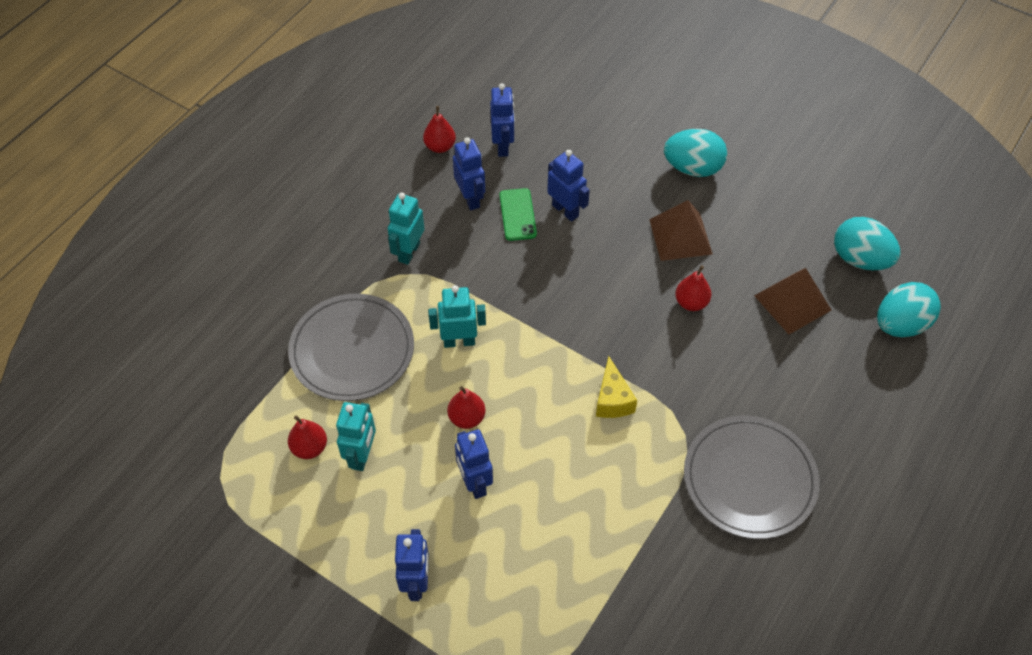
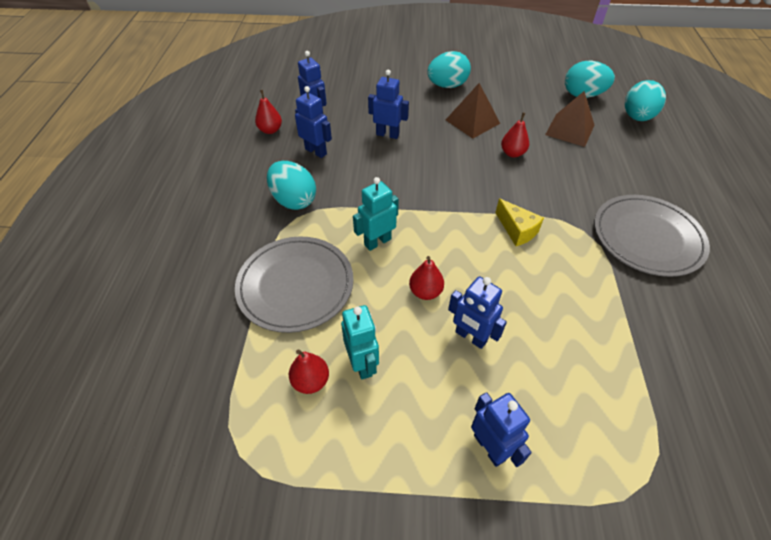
camera: 30 degrees left, 5 degrees down
(409, 252) = (294, 200): turquoise robot -> turquoise egg
(517, 214) = (357, 148): green phone -> none

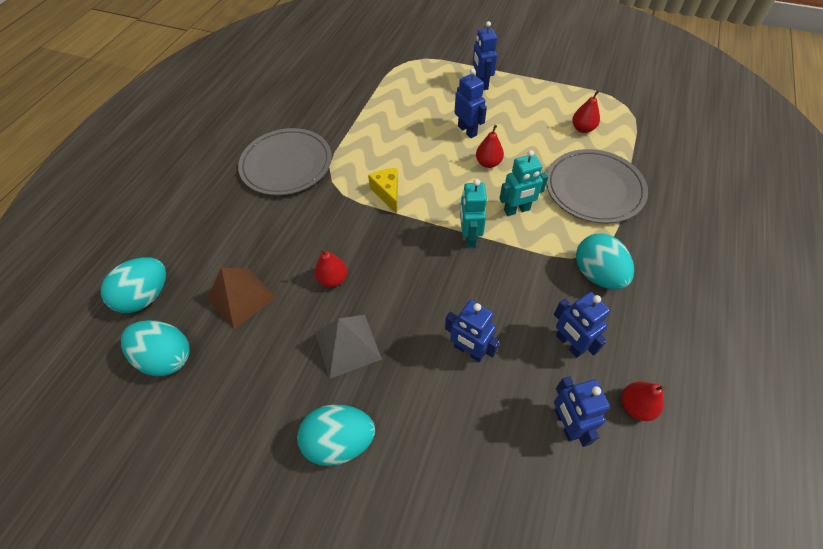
camera: 160 degrees left, 5 degrees up
(362, 363) = (546, 131): turquoise robot -> turquoise robot (469, 237)
(472, 121) = (347, 345): brown pyramid -> grey pyramid

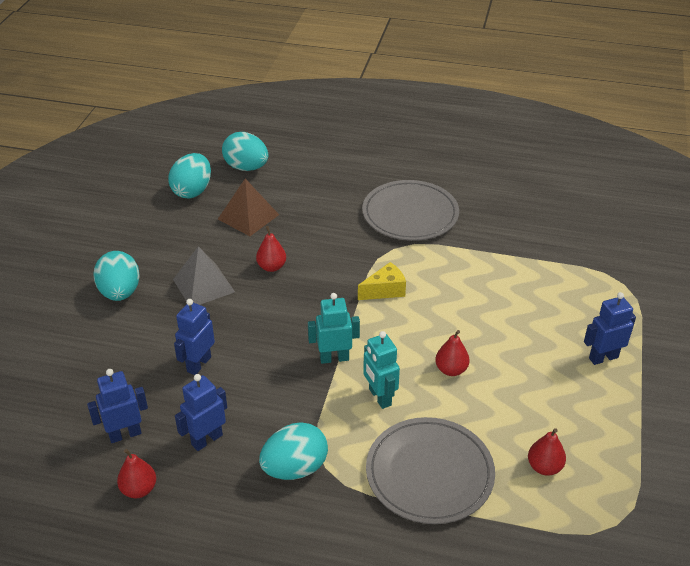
camera: 80 degrees right, 15 degrees down
(467, 130) = (504, 348): blue robot -> none

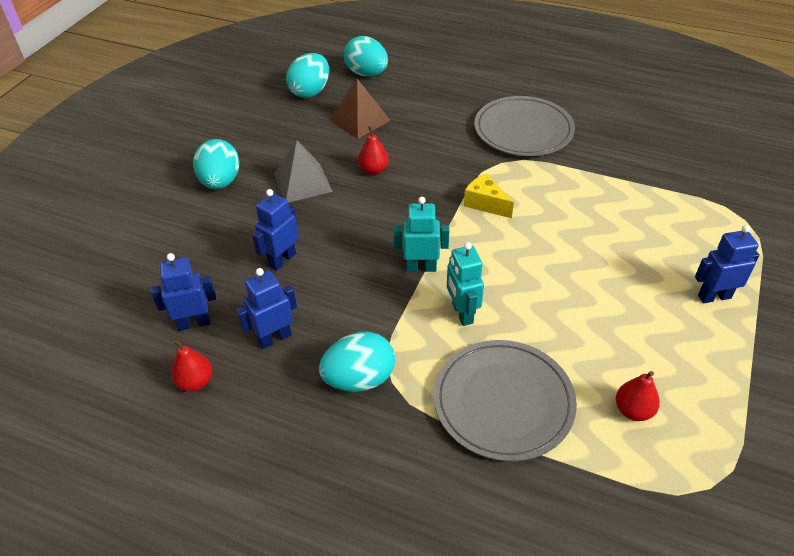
camera: 10 degrees right, 5 degrees up
(385, 290) = (485, 204): yellow cheese -> yellow cheese turned 120 degrees counterclockwise
(451, 370) = (543, 292): red pear -> none

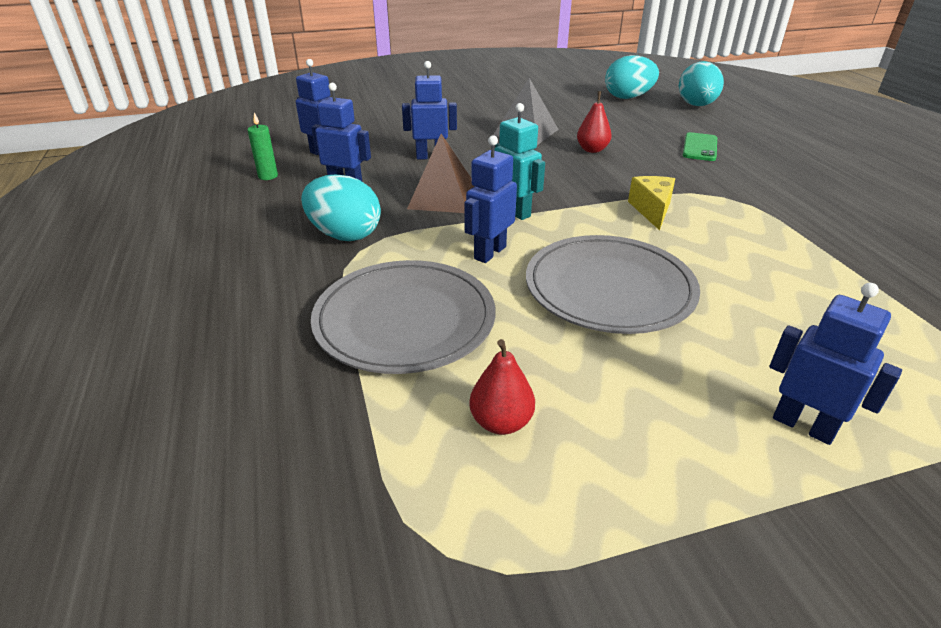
camera: 50 degrees right, 10 degrees down
(195, 382) = (268, 176): red pear -> green candle
(220, 182) = (474, 109): turquoise egg -> none
(359, 120) = (638, 123): brown pyramid -> brown pyramid (443, 197)
(429, 121) = (699, 147): none -> green phone
(462, 313) = (489, 253): turquoise robot -> blue robot
(523, 130) = (793, 190): grey plate -> grey plate (609, 288)

